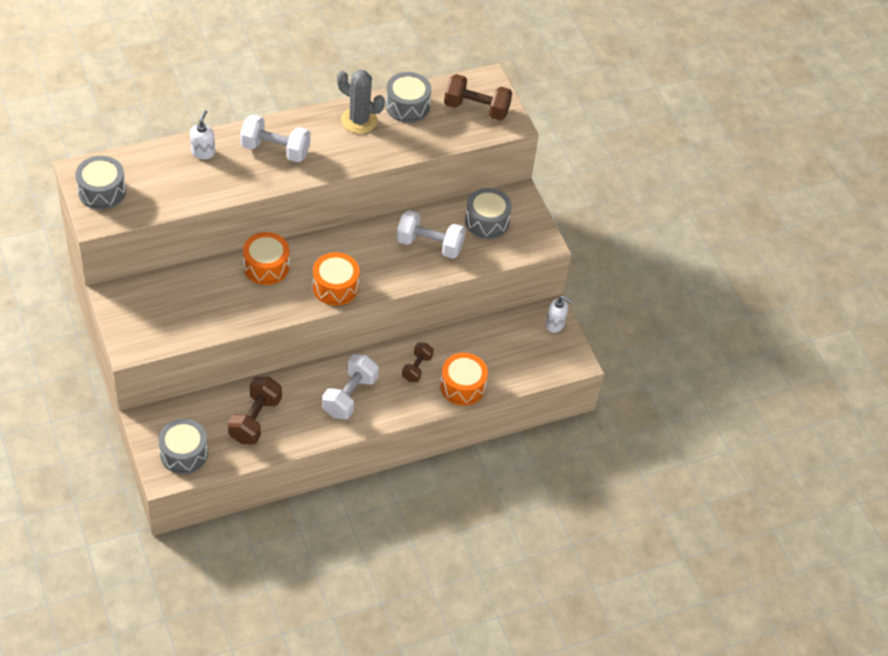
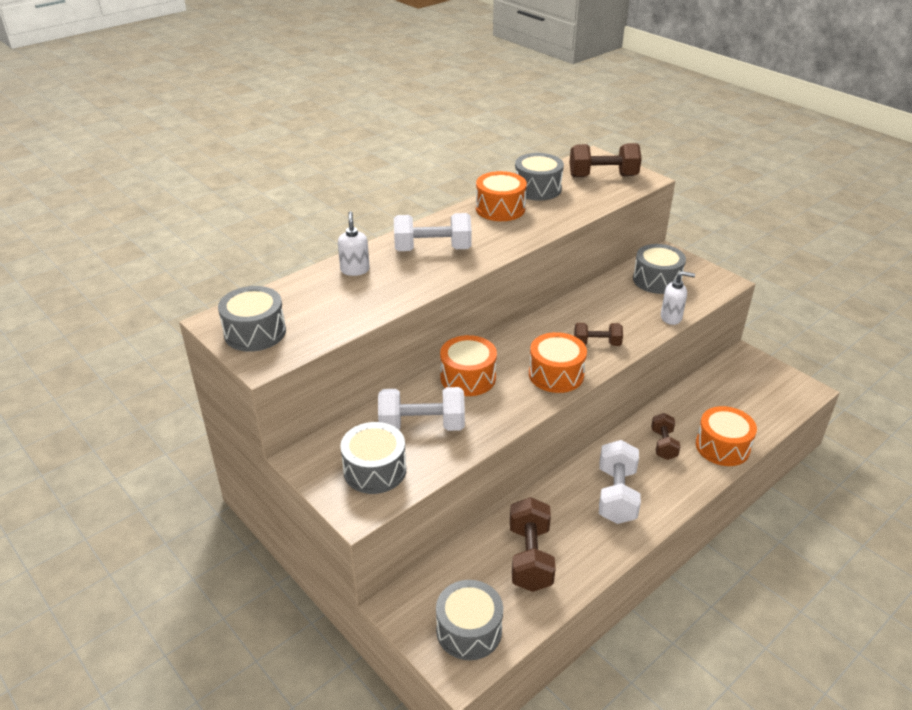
camera: 15 degrees left, 15 degrees down
(156, 321) = (375, 470): none -> grey drum
(359, 120) = (500, 209): grey cactus -> orange drum
(387, 269) = (597, 343): none -> brown dumbbell
(429, 245) = (620, 312): white dumbbell -> white dumbbell (422, 426)
(555, 324) = (758, 365): white soap dispenser -> white soap dispenser (671, 318)

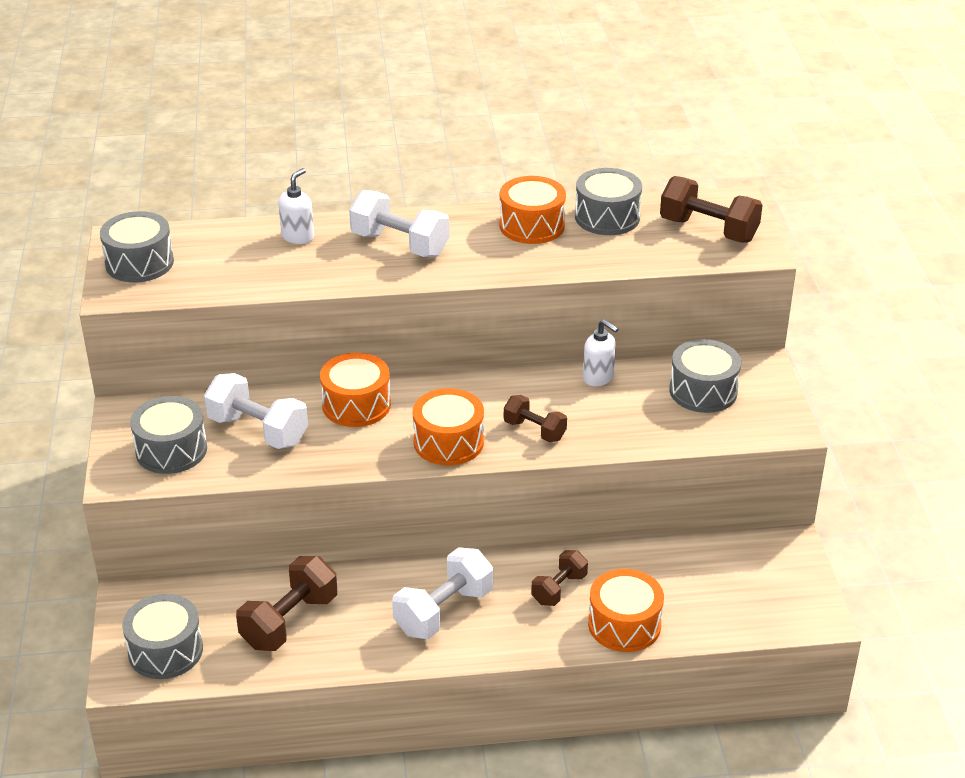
camera: 35 degrees right, 0 degrees up
(671, 318) = (659, 440): white soap dispenser -> white soap dispenser (598, 378)

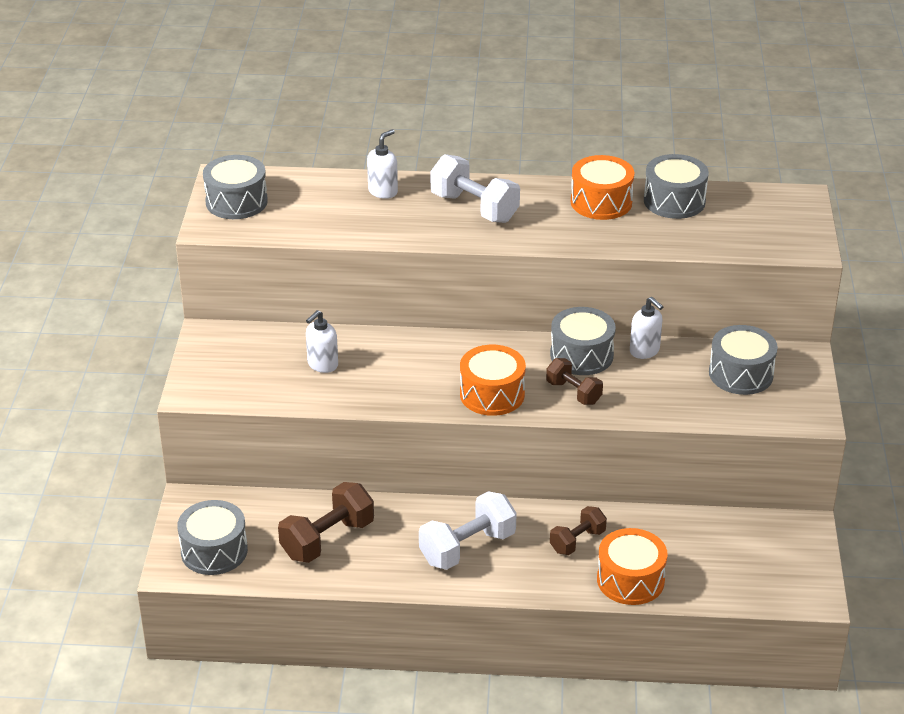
camera: 10 degrees right, 0 degrees up
(171, 450) = (242, 373): grey drum -> grey drum (581, 355)
(258, 430) = (322, 365): white dumbbell -> white soap dispenser
(356, 405) = (415, 351): orange drum -> none
(708, 230) = (768, 222): brown dumbbell -> none

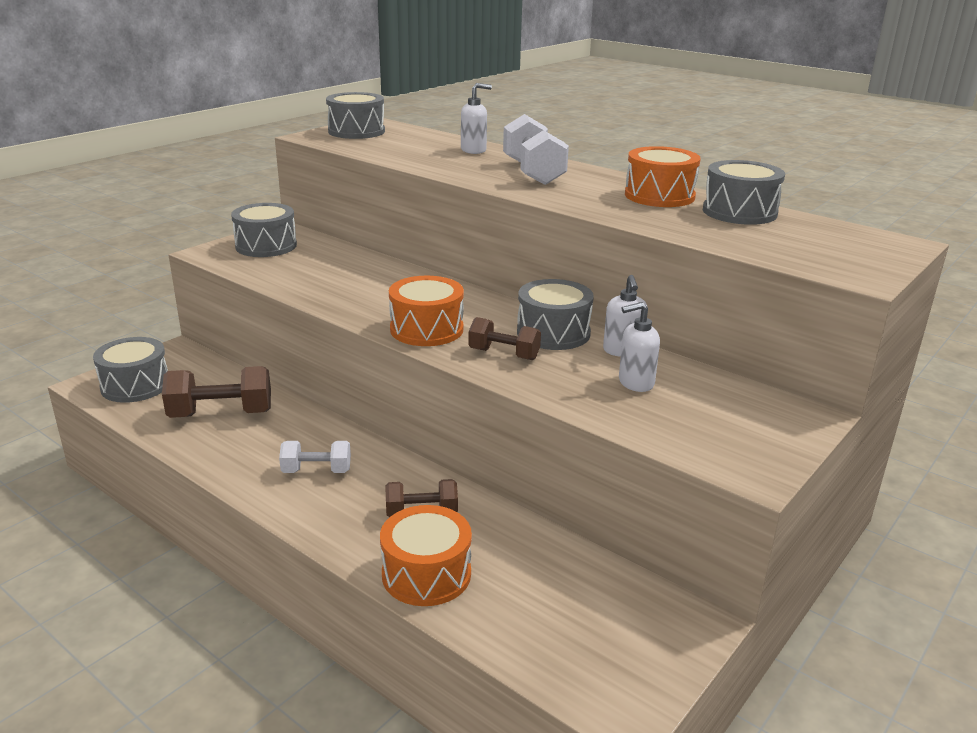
camera: 35 degrees right, 10 degrees down
(322, 365) = (325, 268): white soap dispenser -> white soap dispenser (635, 383)
(467, 548) = (316, 471): white dumbbell -> white dumbbell, size x0.61
(573, 392) = (504, 354): brown dumbbell -> brown dumbbell turned 60 degrees counterclockwise
(741, 374) = (708, 403): grey drum -> grey drum (266, 246)

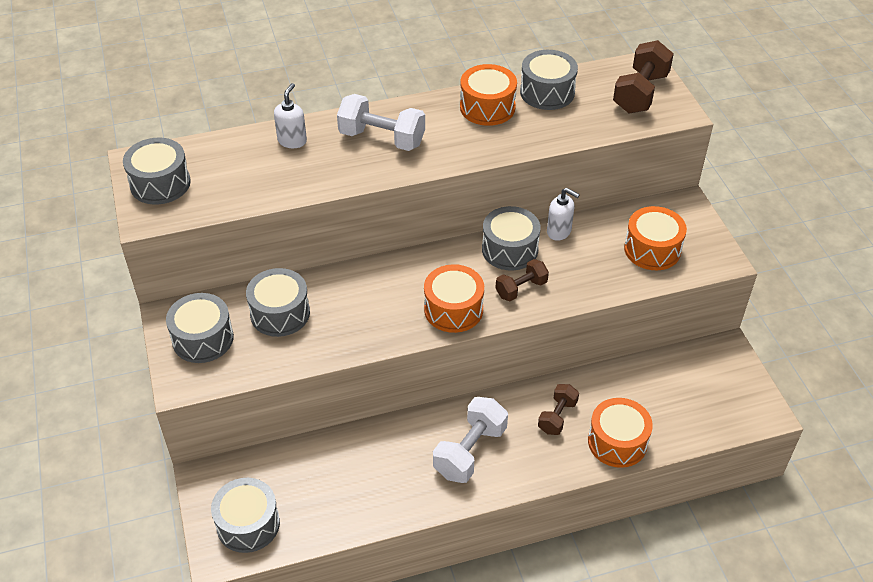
camera: 55 degrees left, 20 degrees up
(221, 414) = (345, 480): brown dumbbell -> brown dumbbell (640, 93)
(316, 471) = (470, 451): white dumbbell -> white dumbbell, size x1.63
(328, 262) = (280, 313): none -> grey drum
(635, 383) = (602, 249): white soap dispenser -> none
(688, 415) = (652, 249): none -> orange drum

